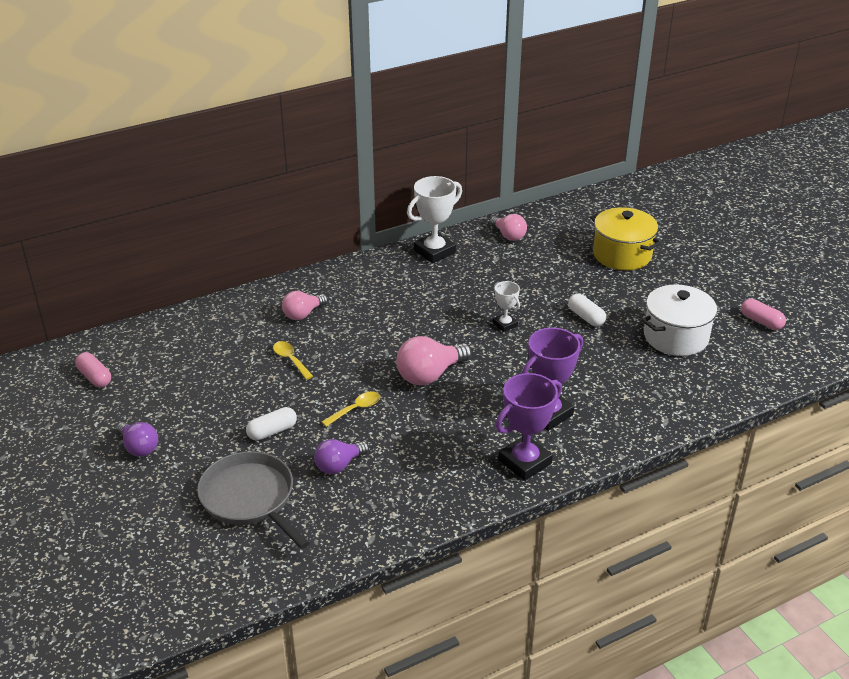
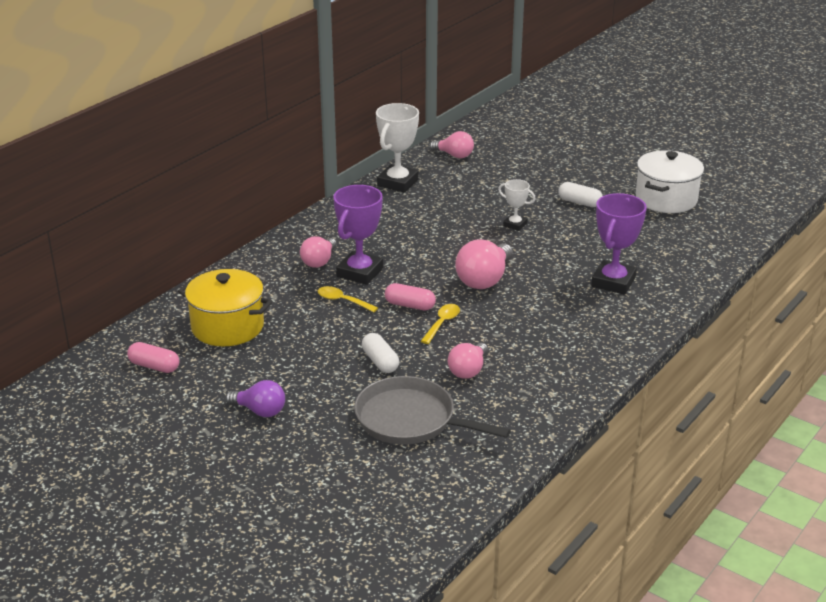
camera: 25 degrees left, 5 degrees down
(272, 431) = (380, 362): white capsule -> white capsule turned 60 degrees counterclockwise
(339, 465) = (468, 370): purple light bulb -> pink light bulb
(525, 462) = (627, 322): purple trophy -> purple trophy (360, 272)
(622, 254) = (567, 148): yellow pot -> yellow pot (227, 327)
(761, 321) = (723, 172): pink capsule -> pink capsule (410, 305)

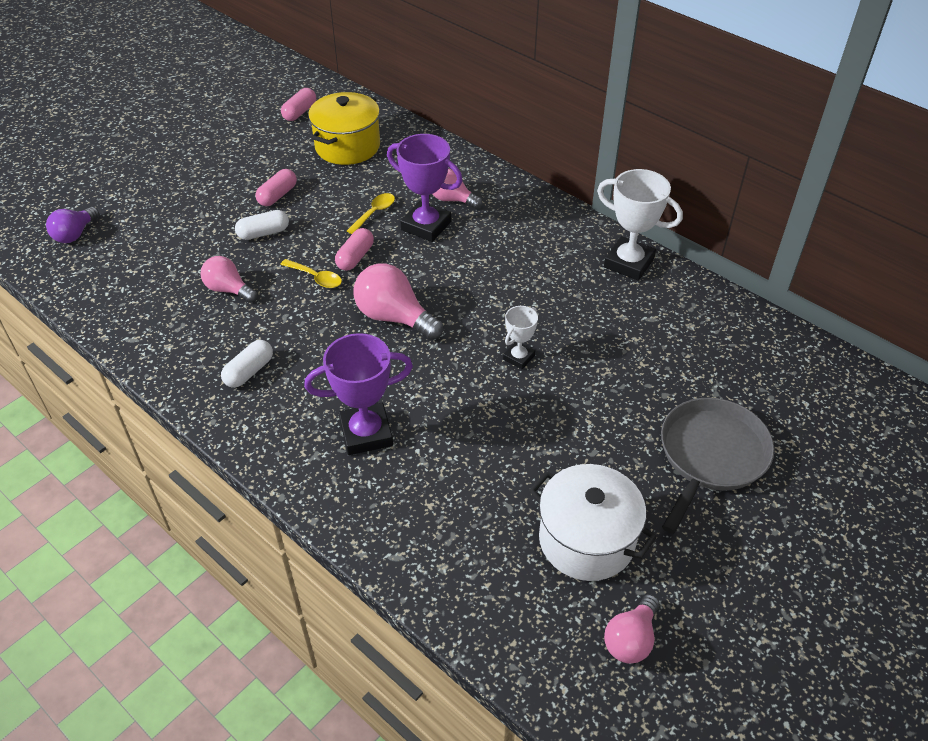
camera: 95 degrees right, 15 degrees up
(260, 411) = (217, 165): purple light bulb -> purple light bulb (75, 234)
(317, 361) = (277, 195): none -> pink capsule
(410, 419) = (169, 247): grey pan -> grey pan (711, 455)
(454, 155) = (710, 318): pink light bulb -> pink light bulb (630, 639)
(579, 202) = (576, 432): white capsule -> white capsule (249, 371)
(613, 282) = (366, 433): purple trophy -> purple trophy turned 45 degrees counterclockwise

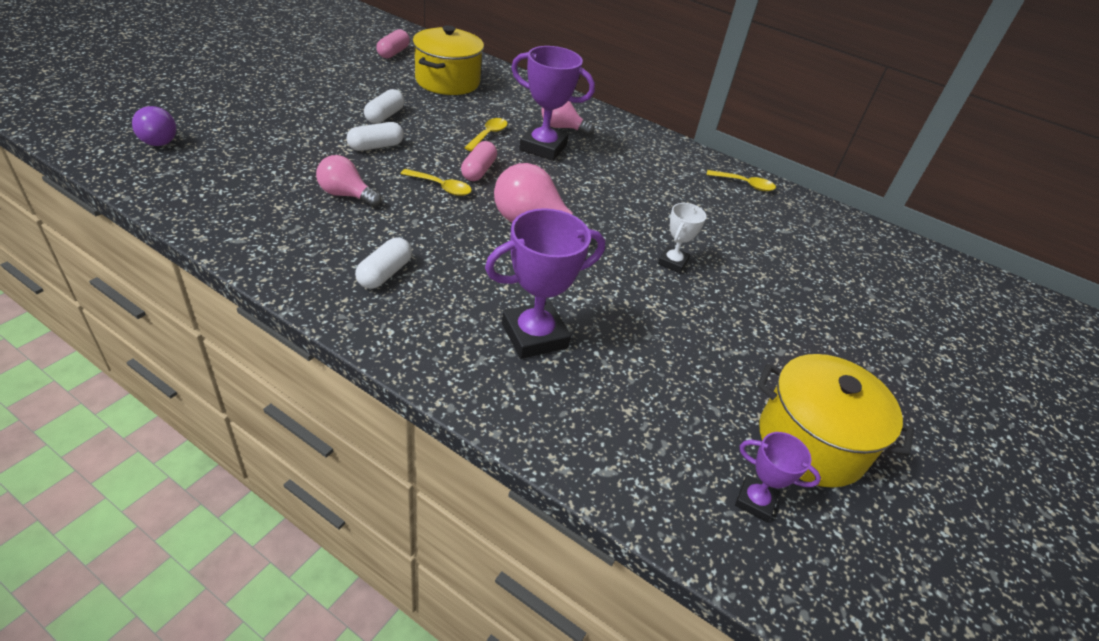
camera: 15 degrees left, 5 degrees down
(75, 234) = (158, 139): purple light bulb -> purple light bulb turned 45 degrees counterclockwise
(277, 195) = (384, 116): pink capsule -> white capsule
(514, 588) = (755, 501): none -> purple trophy
(586, 540) = (811, 442): white pot -> yellow pot
(628, 263) = (745, 184): white trophy -> yellow spoon
(630, 639) = (904, 553): pink light bulb -> none
(711, 455) = (895, 352): grey pan -> none

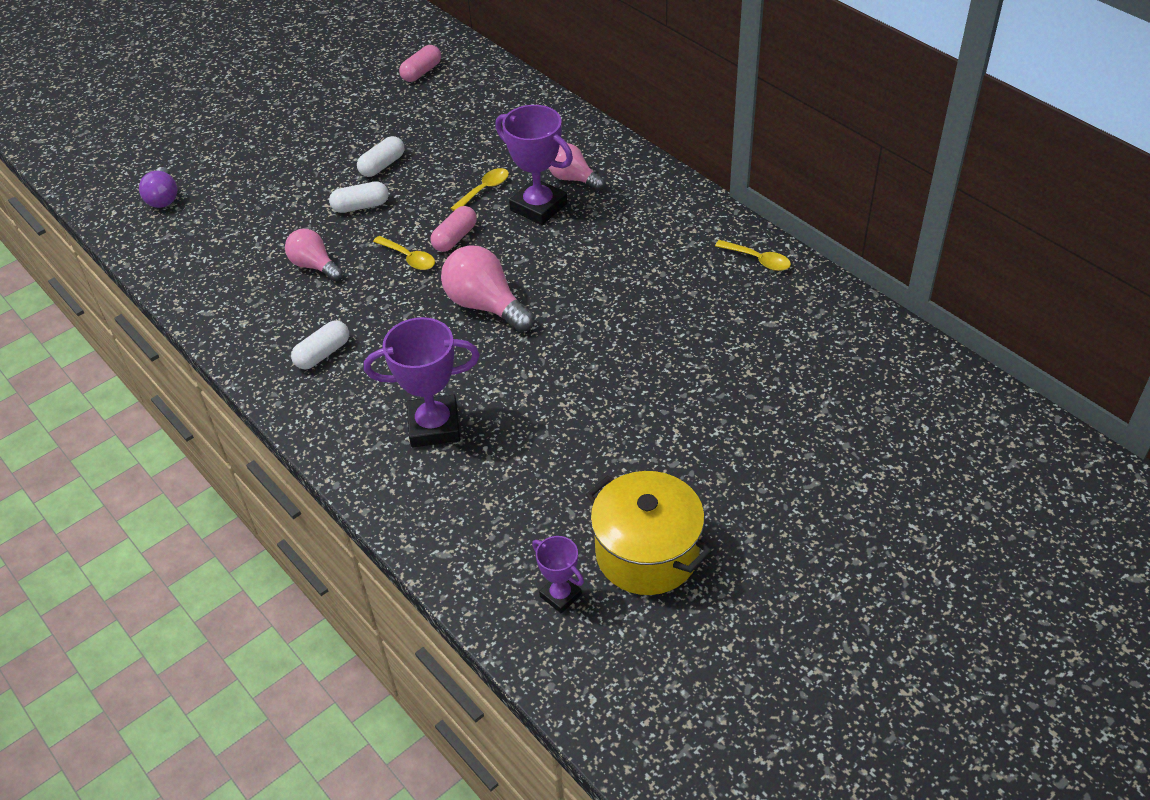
camera: 25 degrees right, 5 degrees up
(447, 81) = (468, 113): yellow pot -> none
(673, 262) = (613, 357): white trophy -> none

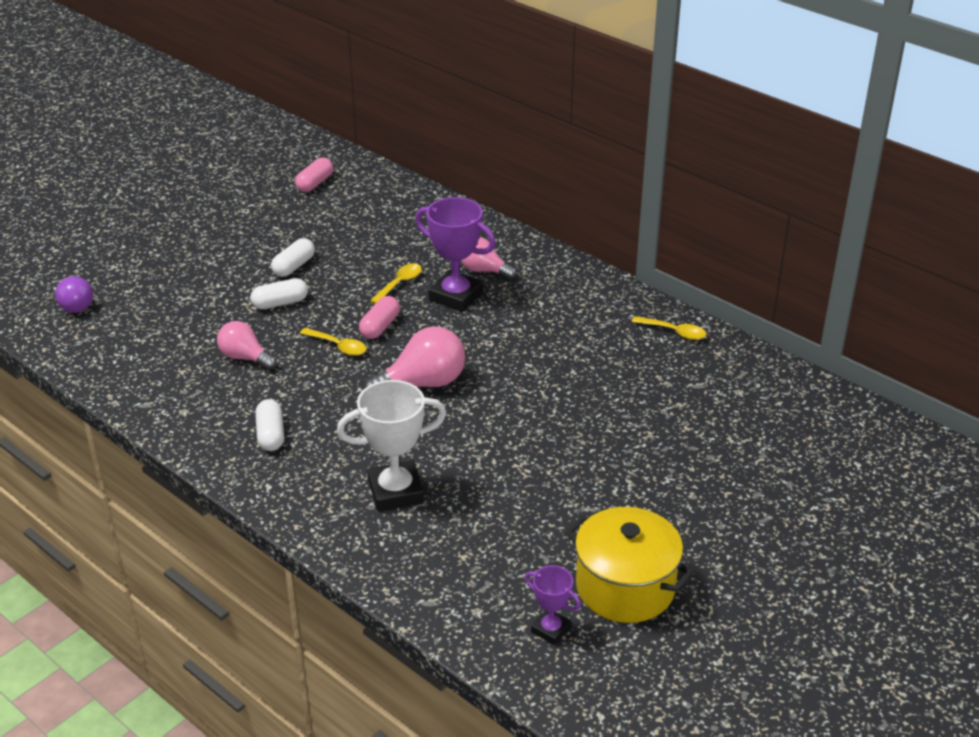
camera: 10 degrees left, 10 degrees down
(323, 354) = (270, 435): white capsule -> white capsule turned 45 degrees counterclockwise
(434, 426) = (396, 491): purple trophy -> white trophy
(485, 305) = (423, 384): pink light bulb -> pink light bulb turned 120 degrees clockwise

